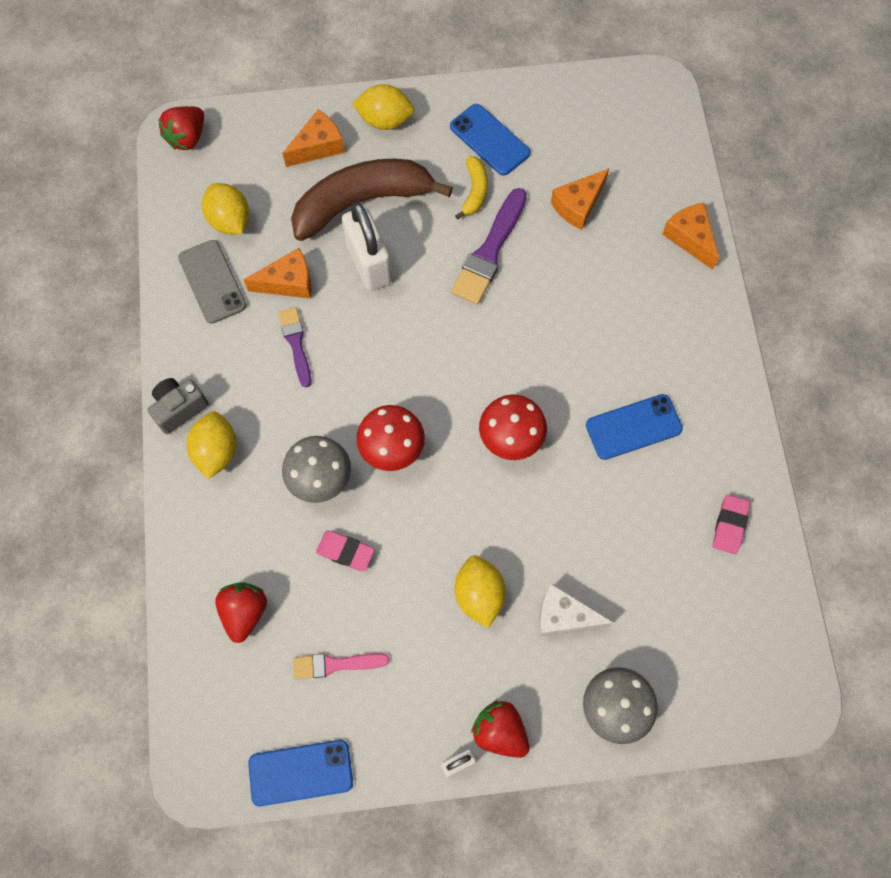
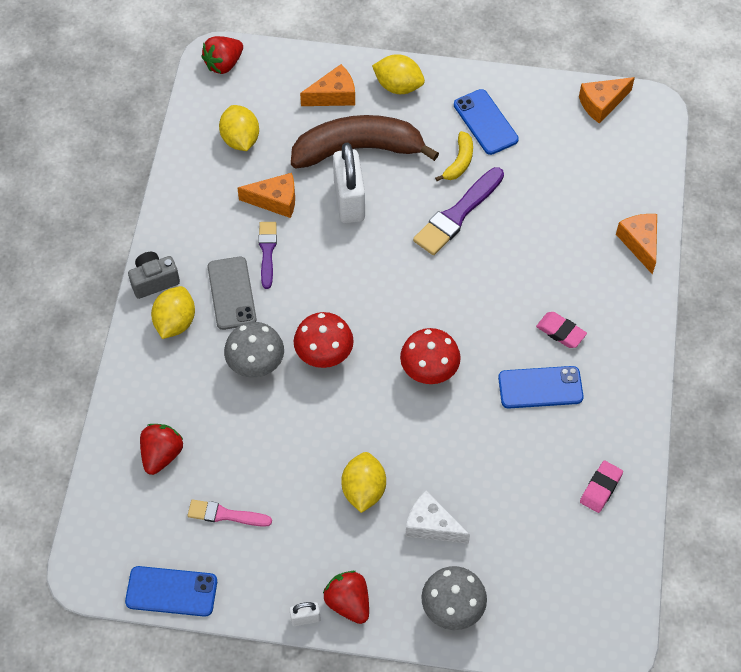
camera: 15 degrees right, 10 degrees down
(212, 282) = (211, 185): grey phone -> grey phone (231, 293)
(345, 551) = (260, 428): pink eraser -> pink eraser (561, 332)
(578, 205) = (547, 194): orange cheese -> orange cheese (602, 104)

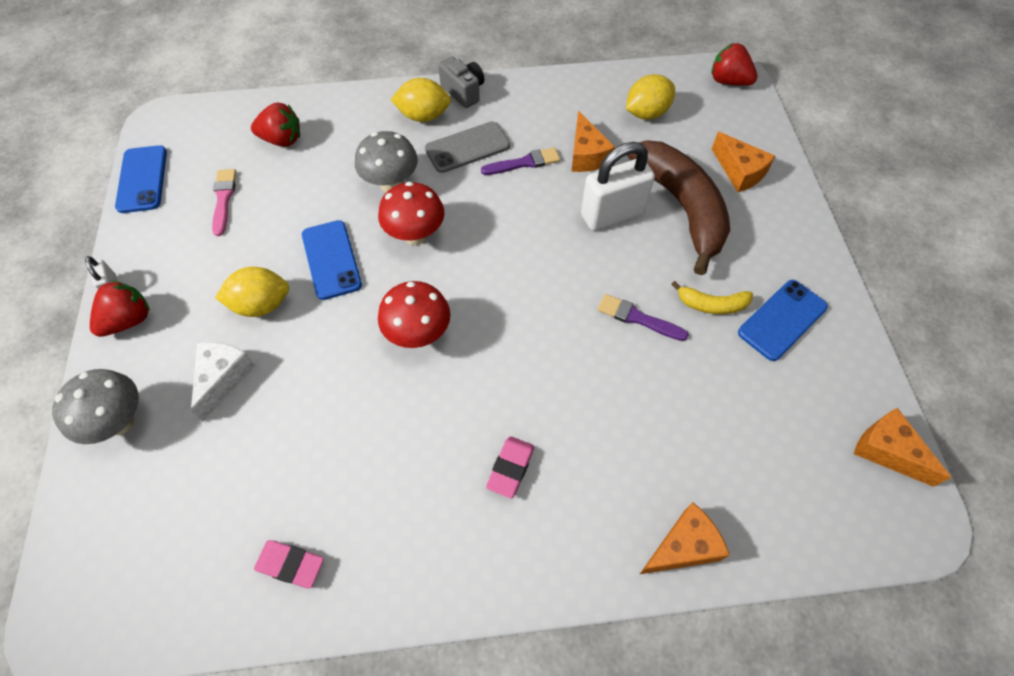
camera: 75 degrees right, 0 degrees up
(398, 86) = (784, 224): yellow lemon -> none
(457, 214) = (637, 318): purple brush -> purple brush, size x0.61
(540, 388) = (423, 459): blue phone -> blue phone (331, 260)

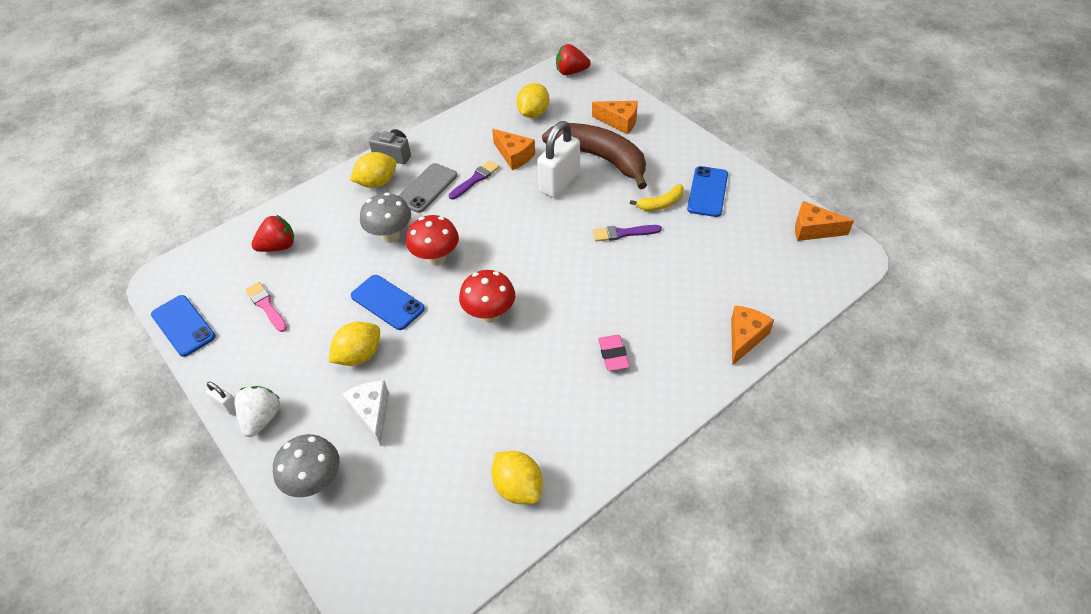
camera: 30 degrees left, 10 degrees down
(129, 320) = (262, 418): red strawberry -> white strawberry
(290, 564) = (518, 487): pink eraser -> yellow lemon

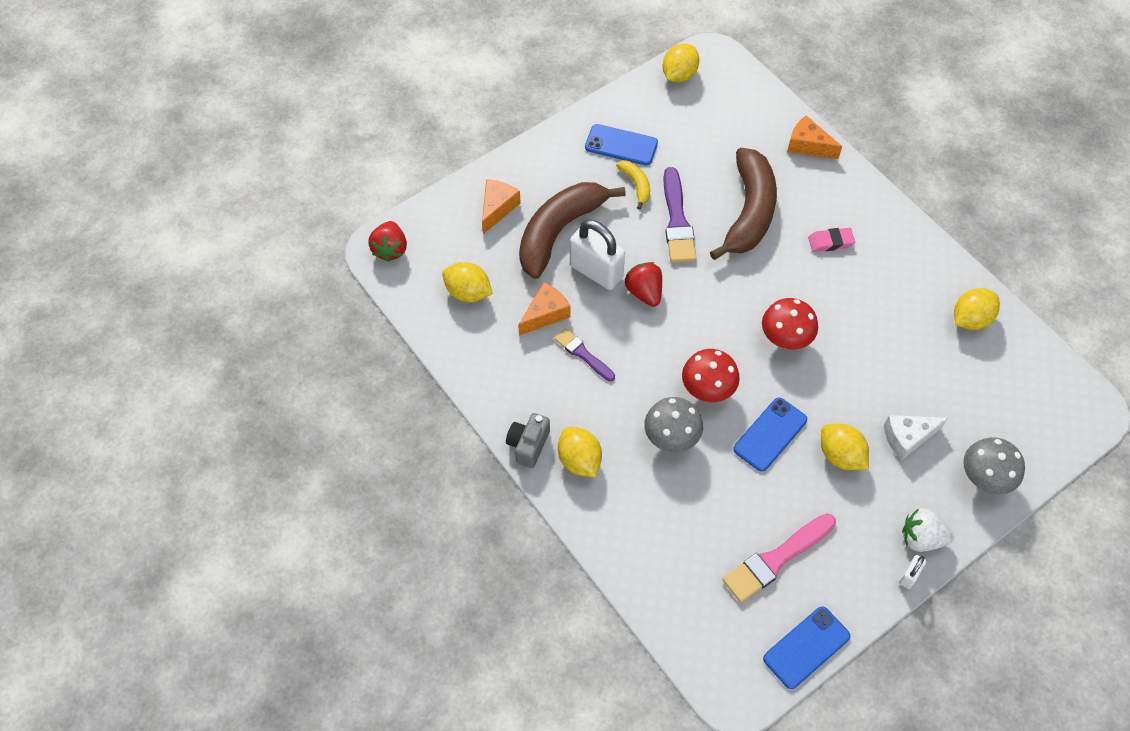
camera: 90 degrees left, 10 degrees up
(266, 306) = (776, 559): pink brush -> pink brush, size x1.63
(278, 246) = (684, 561): red strawberry -> red strawberry (644, 292)
(427, 188) = (593, 404): grey phone -> none
(623, 233) = (677, 221): purple brush -> purple brush, size x1.63
(642, 286) = (748, 212): none -> brown banana
(813, 230) = (679, 75): orange cheese -> yellow lemon

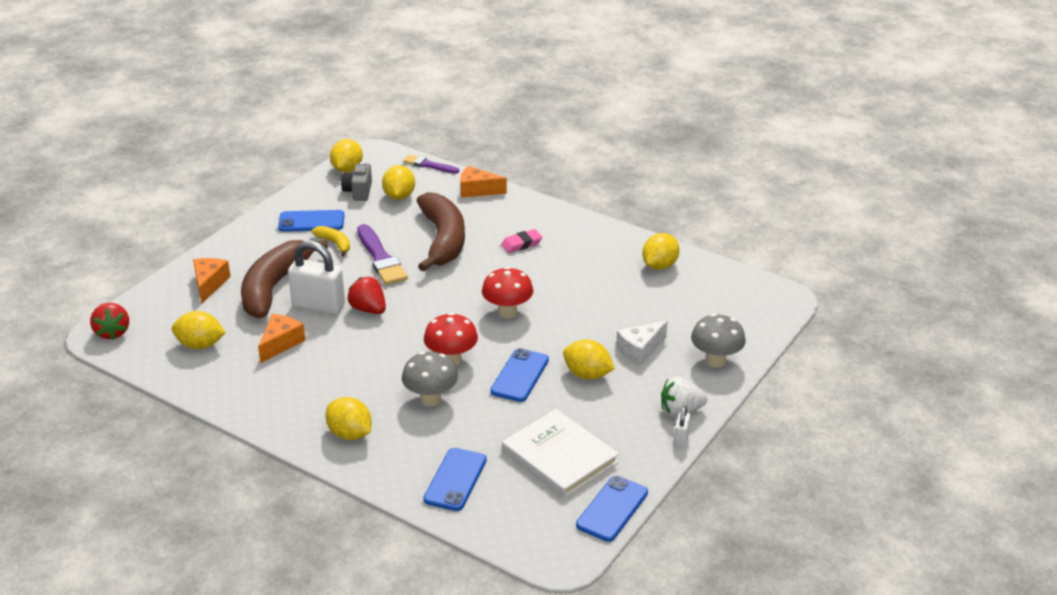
camera: 20 degrees left, 25 degrees down
(528, 445) = (296, 435): grey camera -> grey camera (358, 191)
(583, 354) = (326, 362): purple brush -> purple brush (429, 165)
(663, 555) = (455, 479): none -> blue phone
(722, 132) = (399, 196): none -> yellow lemon
(776, 559) = (559, 456): pink brush -> white book

